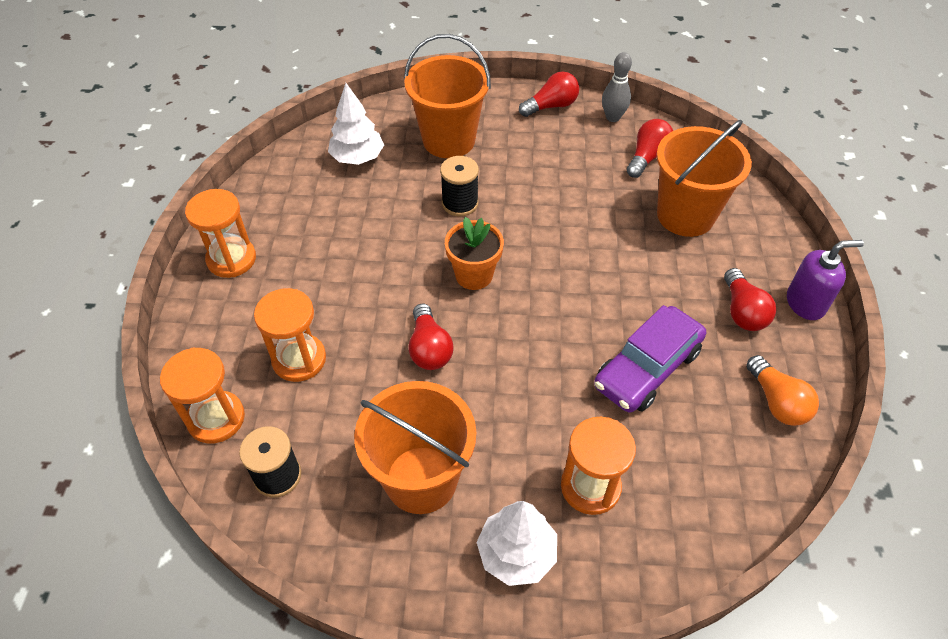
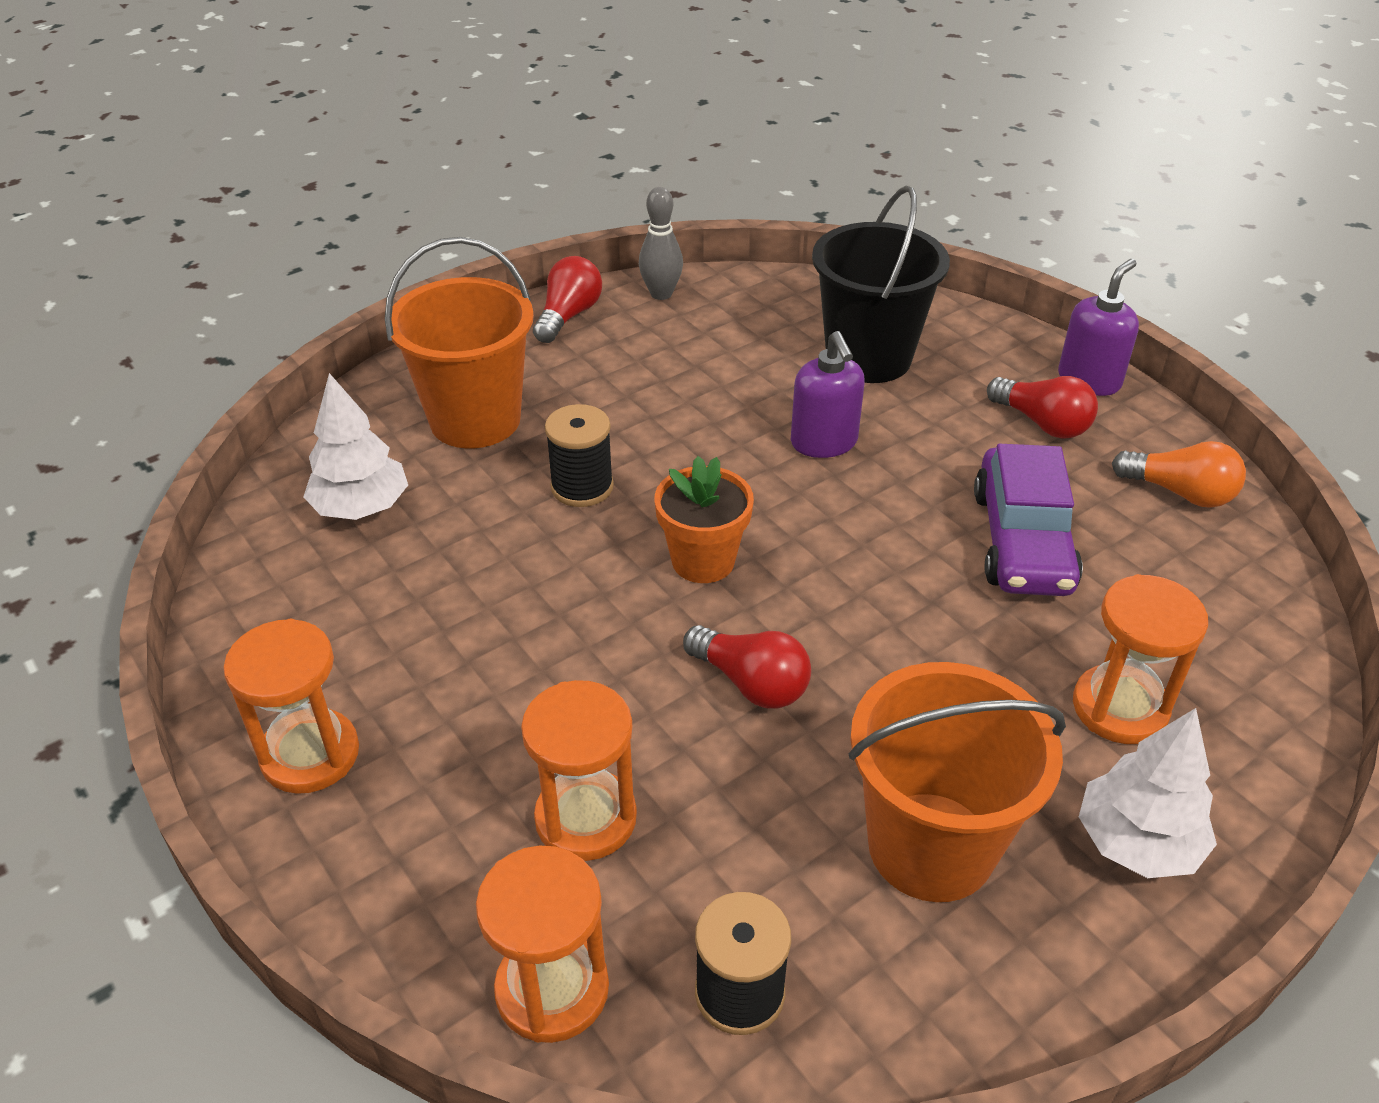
camera: 40 degrees left, 10 degrees down
(603, 250) = (824, 442): none -> purple soap dispenser
(647, 157) = (753, 318): red light bulb -> none
(685, 215) = (868, 358): orange bucket -> black bucket

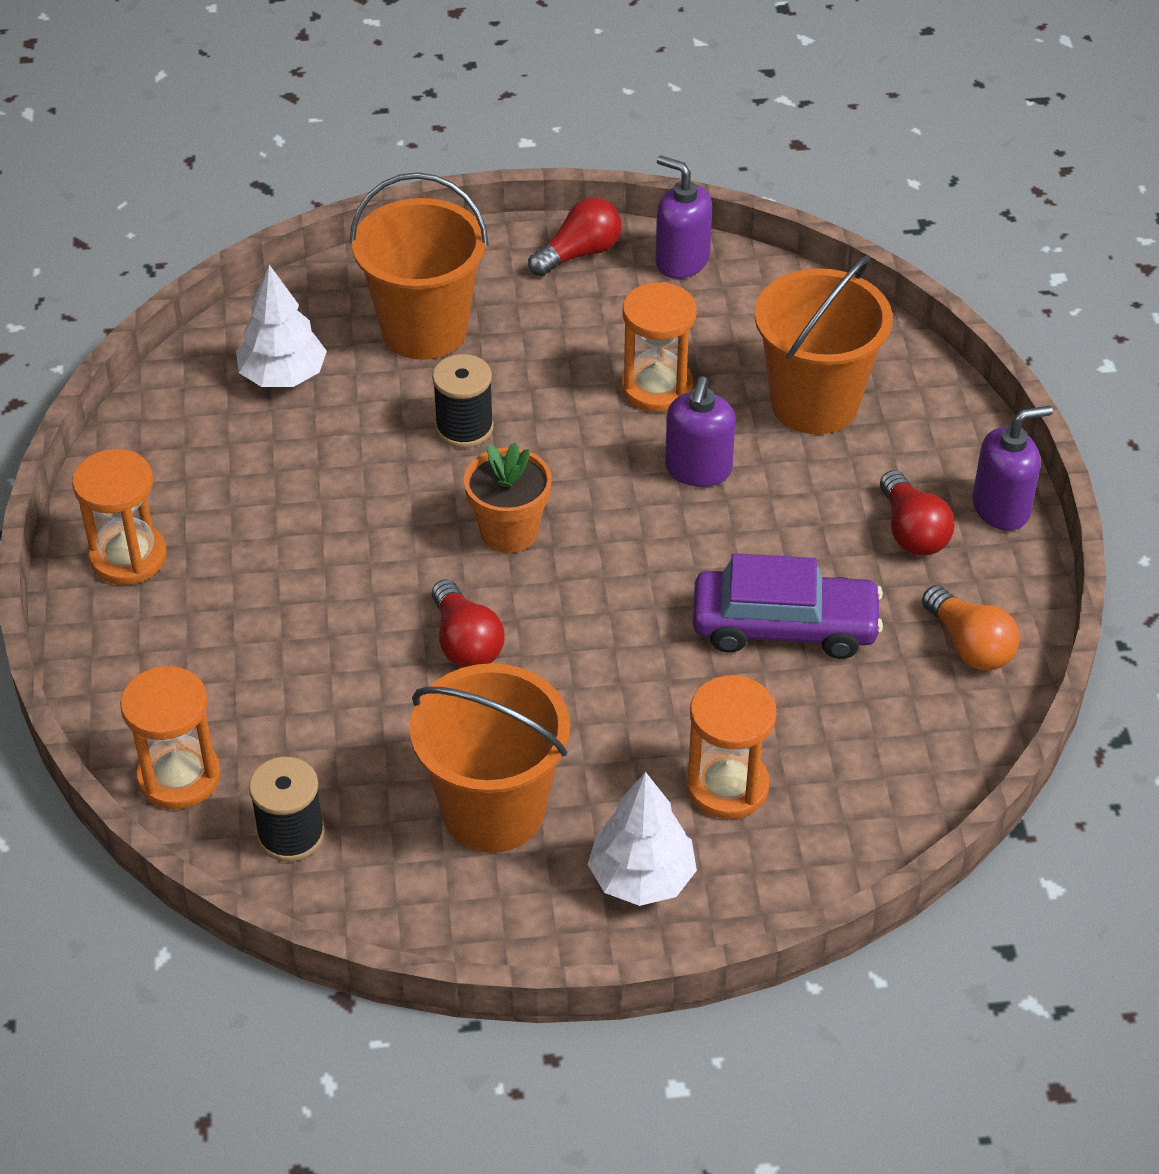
camera: 30 degrees right, 5 degrees up
(586, 818) = (277, 683): orange hourglass -> orange hourglass (656, 388)
(661, 294) = (681, 261): grey bowling pin -> purple soap dispenser
(868, 358) = (814, 403): black bucket -> orange bucket
(1022, 541) = (784, 626): purple car -> purple car turned 120 degrees counterclockwise

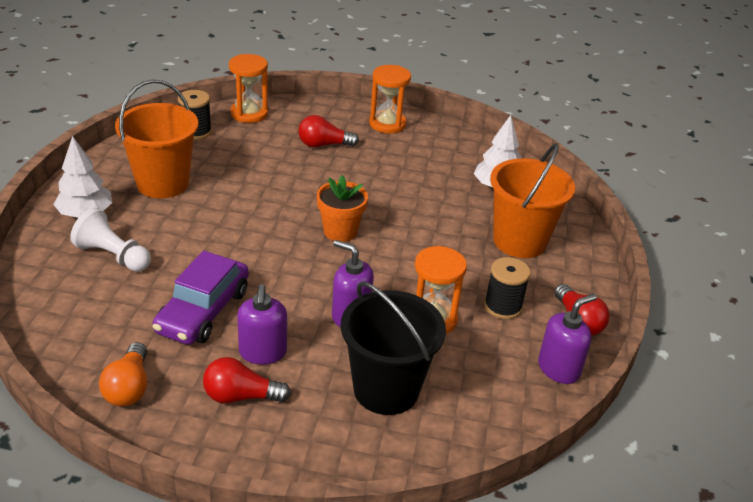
camera: 105 degrees right, 10 degrees down
(464, 428) = (430, 236): black spool -> black spool (502, 306)
(465, 642) = (271, 200): red light bulb -> red light bulb (324, 145)
(727, 786) = (113, 256): orange hourglass -> white pawn
(814, 403) = (386, 389): orange bucket -> black bucket
(969, 645) = (129, 387): orange light bulb -> orange light bulb turned 75 degrees counterclockwise
(1001, 508) = (233, 454): purple soap dispenser -> purple soap dispenser (262, 352)

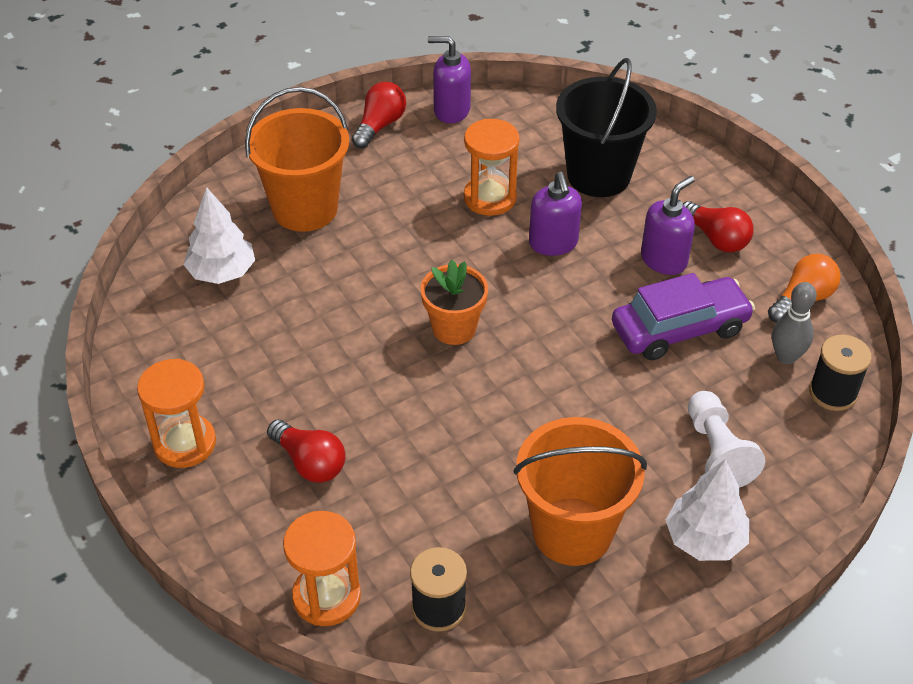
camera: 130 degrees left, 10 degrees up
(110, 336) = (786, 357): none -> grey bowling pin
(502, 306) = (418, 171): black spool -> black spool (833, 393)

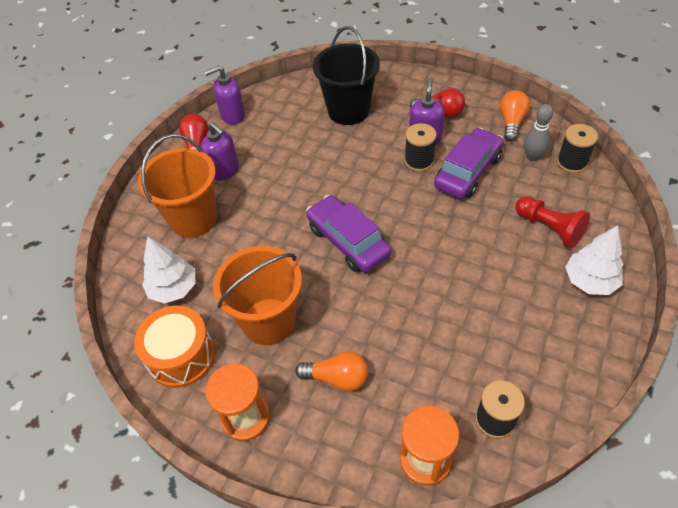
camera: 30 degrees left, 5 degrees up
(173, 345) = (181, 356): none -> orange drum
(309, 462) = (337, 378): red light bulb -> orange light bulb
(454, 328) = (348, 241): orange flower pot -> purple car
(490, 198) = (300, 154): orange hourglass -> none
(553, 243) = (358, 161): purple soap dispenser -> purple soap dispenser (224, 171)
(572, 531) = (521, 321): orange bucket -> orange bucket (269, 321)
(628, 283) = (419, 161): none -> black spool
(717, 452) = (549, 228): white pawn -> red pawn

